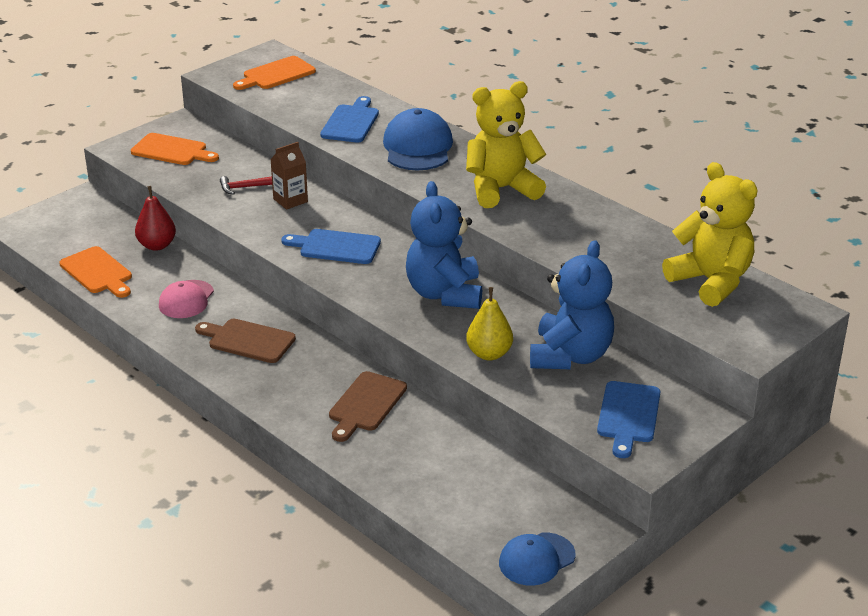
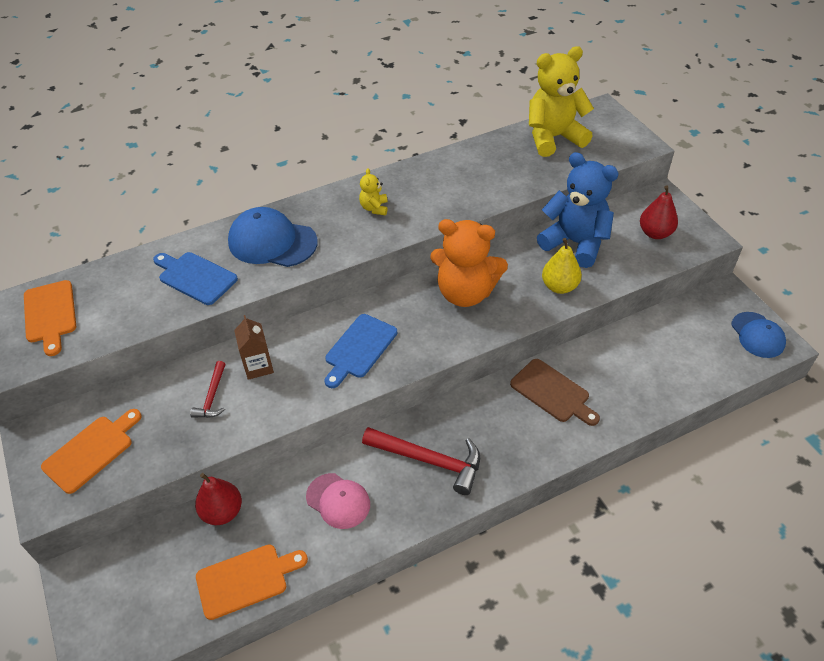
camera: 70 degrees left, 15 degrees up
(248, 340) = (429, 460): brown cutting board -> red hammer
(444, 294) = (465, 293): blue teddy bear -> orange teddy bear
(501, 189) = (374, 208): yellow teddy bear -> yellow teddy bear, size x0.44
(628, 416) = (655, 233): blue cutting board -> red pear

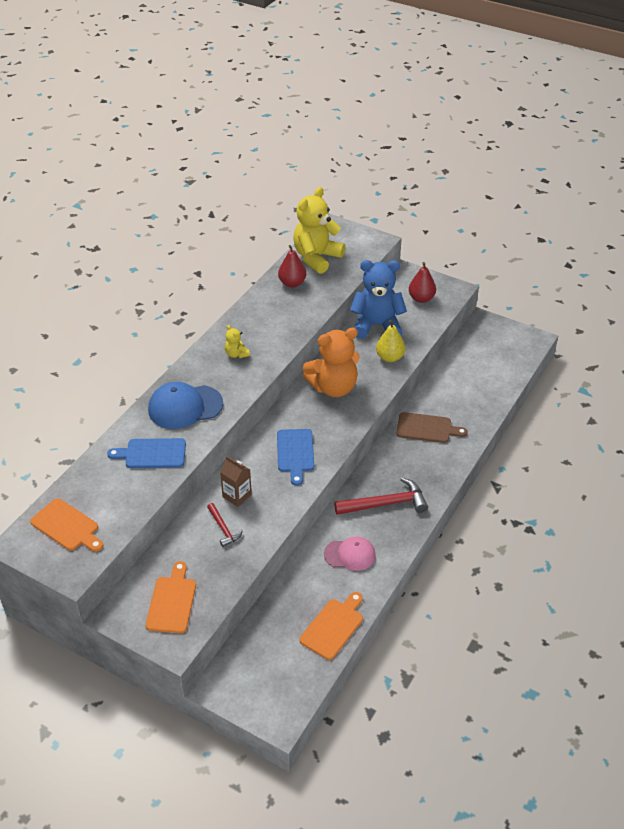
camera: 35 degrees left, 5 degrees down
(222, 512) = (281, 600): red pear -> red pear (292, 283)
(757, 335) = (518, 339): blue cap -> none

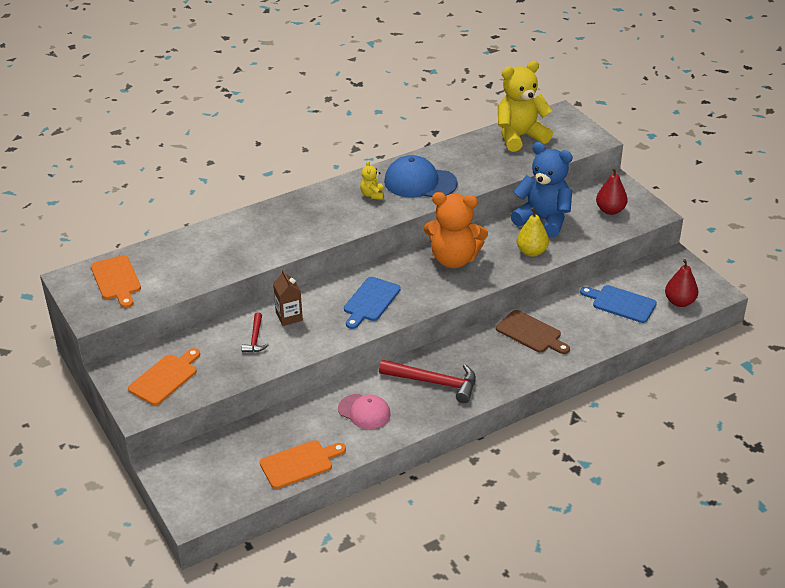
camera: 30 degrees right, 5 degrees down
(152, 454) = (231, 249): blue cutting board -> blue cutting board (621, 303)
(185, 407) = (290, 222): blue cap -> blue cap (420, 182)
(292, 283) = (476, 151): red pear -> red pear (679, 302)

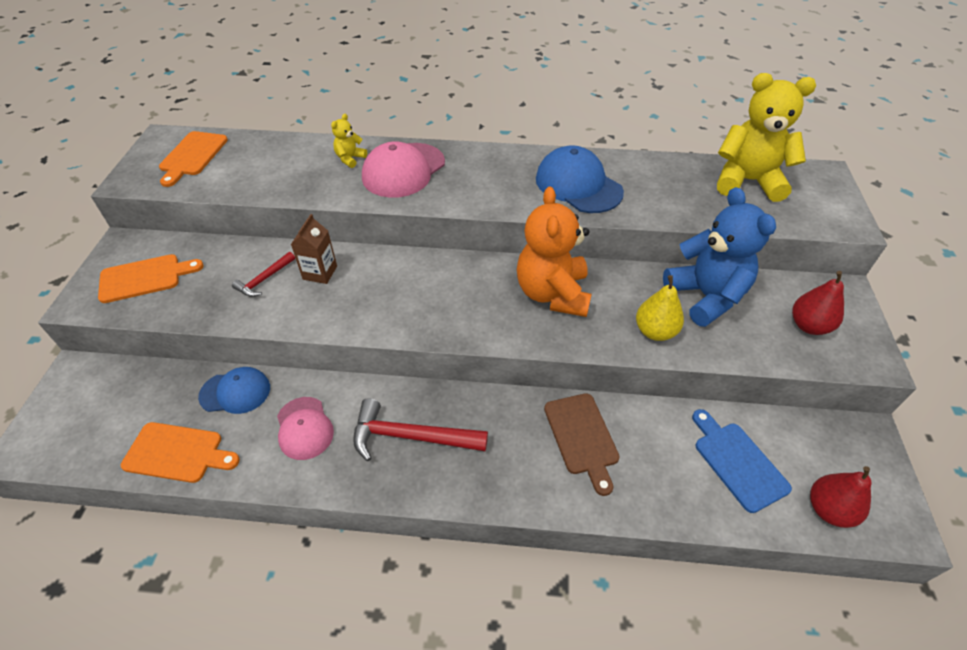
camera: 35 degrees right, 10 degrees up
(292, 222) = (403, 170): none -> pink cap
(295, 418) = (235, 392): none -> blue cap
(370, 301) = (414, 298): blue cutting board -> none
(372, 195) = (513, 177): yellow teddy bear -> yellow teddy bear (350, 159)
(434, 382) = (411, 437): red hammer -> red hammer turned 135 degrees clockwise
(454, 259) = (553, 294): orange teddy bear -> orange teddy bear turned 45 degrees clockwise

